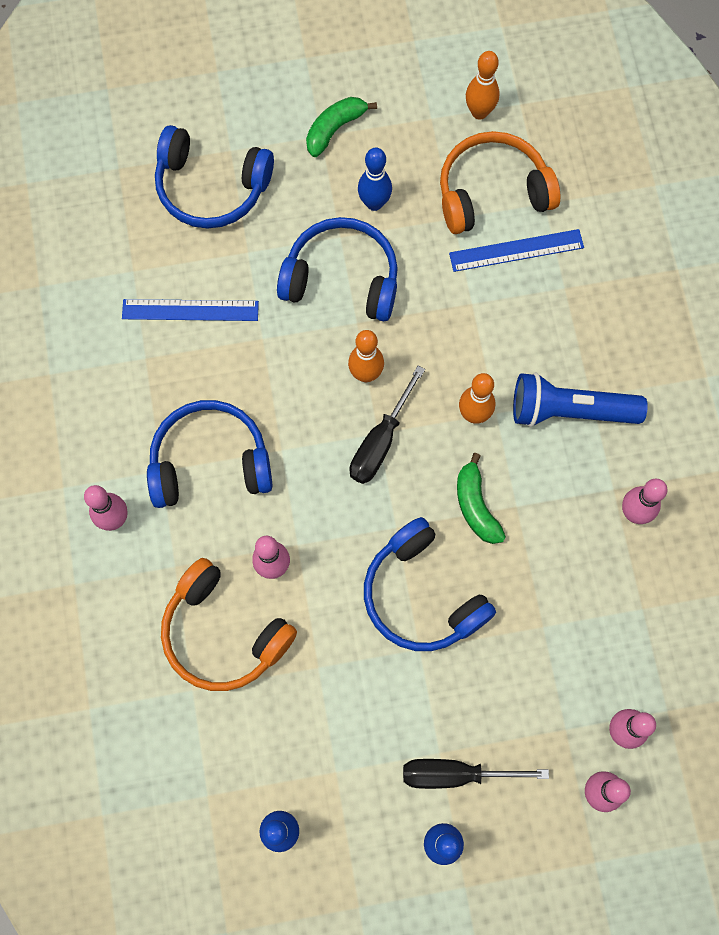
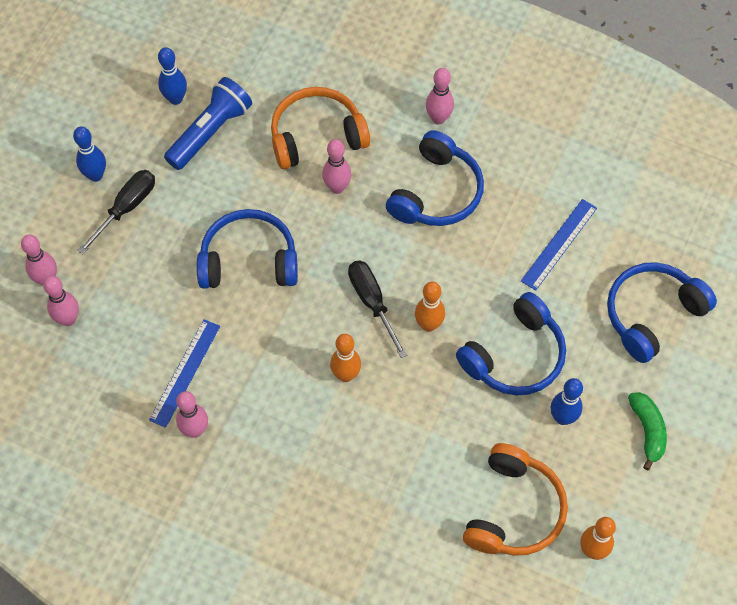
camera: 125 degrees right, 10 degrees down
(476, 506) = (281, 332): green banana -> none
(516, 250) = (451, 493): blue ruler -> blue ruler (185, 372)
(569, 410) = (300, 441): blue flashlight -> blue flashlight (210, 132)

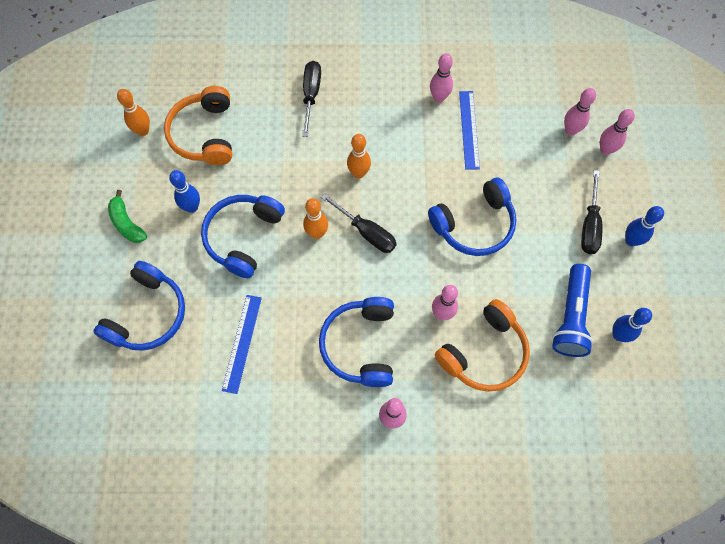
camera: 155 degrees right, 5 degrees up
(353, 507) = (311, 95): none -> black screwdriver

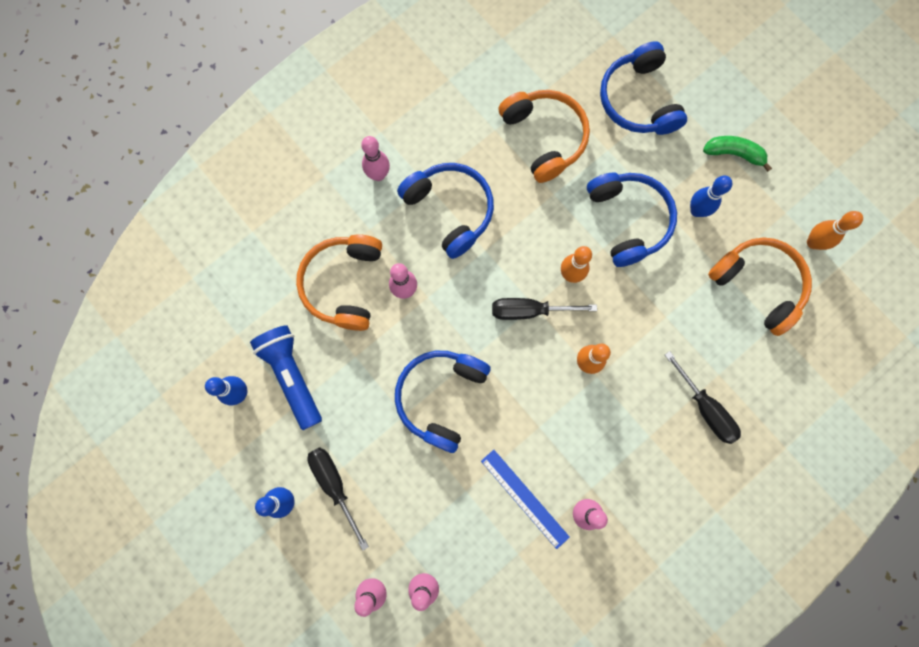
camera: 140 degrees right, 10 degrees up
(242, 343) = (544, 138): blue ruler -> orange headphones

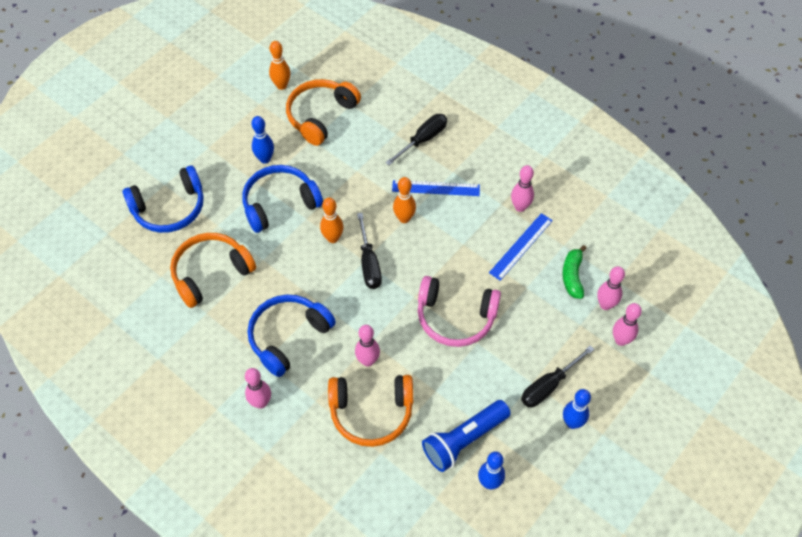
camera: 100 degrees left, 20 degrees down
(440, 397) = (455, 317): blue headphones -> pink headphones
(626, 410) = (436, 188): none -> blue ruler
(733, 154) = (213, 139): green banana -> green banana (572, 276)

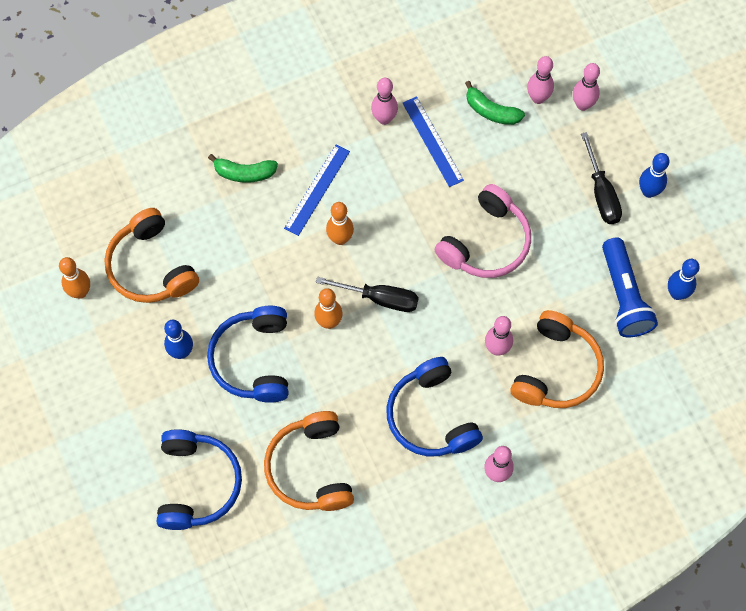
camera: 65 degrees left, 10 degrees up
(423, 139) = (244, 173): black screwdriver -> green banana

